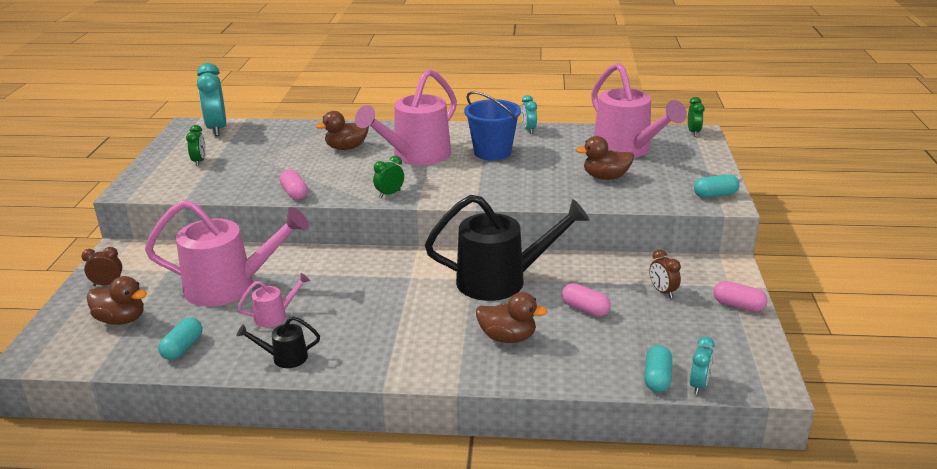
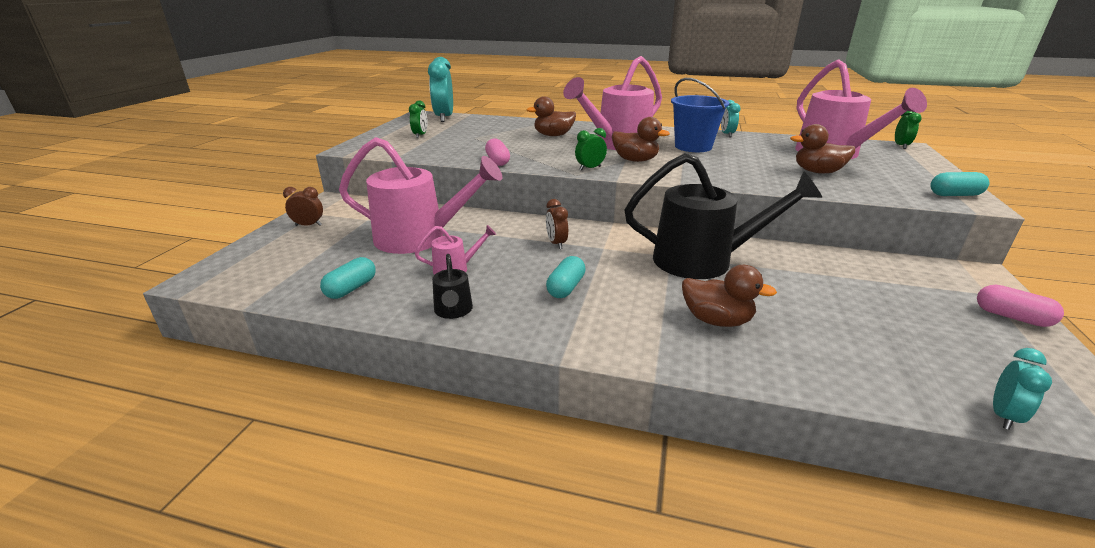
camera: 10 degrees right, 0 degrees up
(121, 320) = (305, 256): brown duck -> brown duck (635, 160)
(284, 358) = (453, 311): black watering can -> black watering can turned 105 degrees counterclockwise
(585, 309) = (808, 299): pink capsule -> none
(657, 378) = (934, 397): turquoise capsule -> turquoise capsule (566, 288)
(662, 292) = (902, 291): brown clock -> brown clock (556, 243)

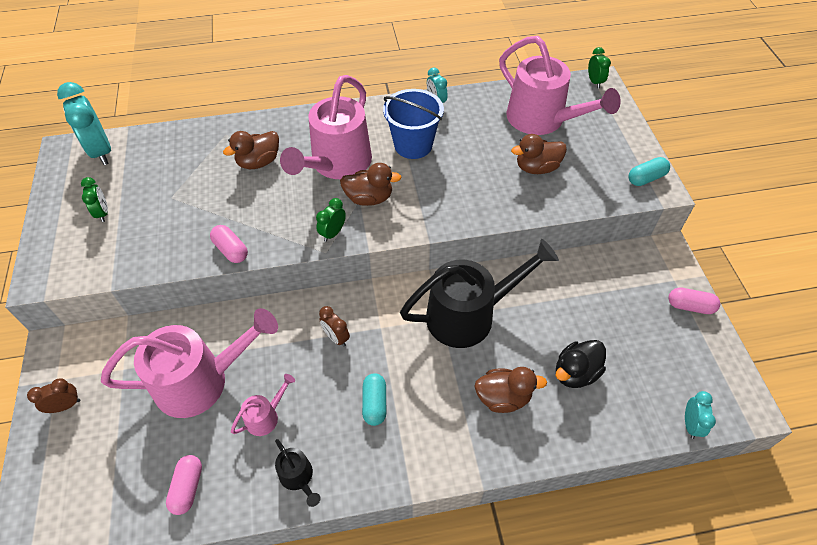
camera: 25 degrees left, 25 degrees up
(351, 288) = (188, 488): turquoise capsule -> pink capsule
(822, 326) = (575, 373): none -> black duck

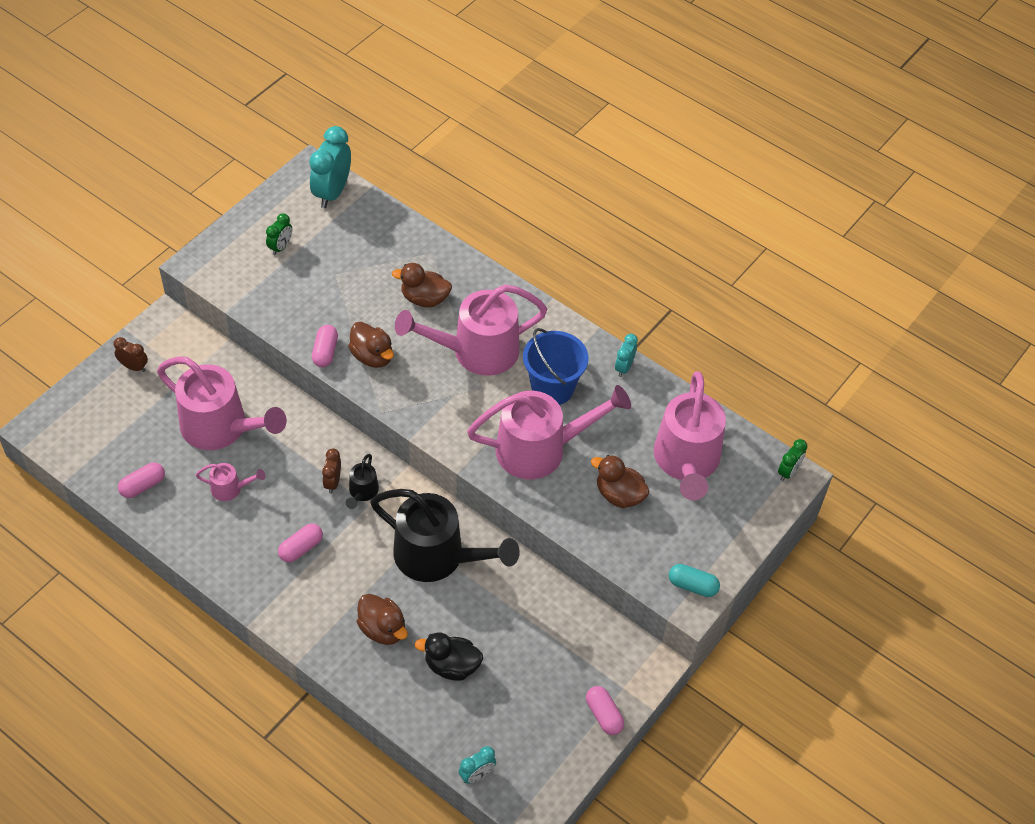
camera: 45 degrees right, 0 degrees up
(298, 478) = (205, 544): black watering can -> black watering can (362, 493)
(333, 233) = (403, 403): green clock -> none
(369, 198) = (462, 400): brown duck -> brown duck (372, 356)
(374, 403) = (301, 548): turquoise capsule -> pink capsule
(457, 183) = (541, 449): none -> pink watering can

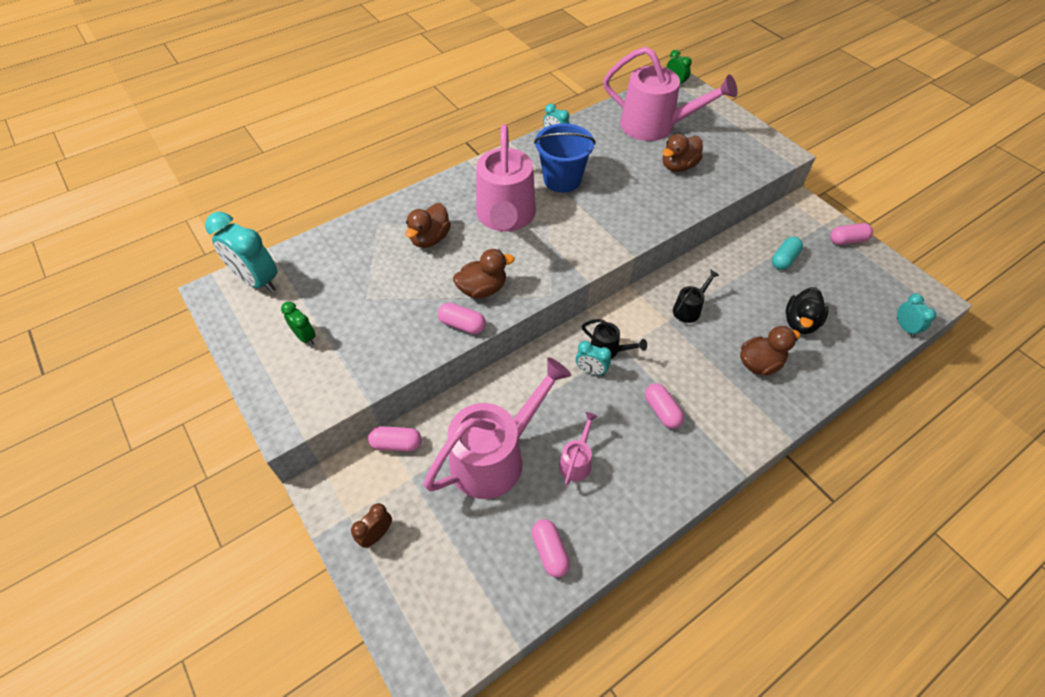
camera: 70 degrees left, 0 degrees up
(217, 355) = (396, 444): none -> pink capsule
(332, 482) = (591, 370): brown clock -> turquoise clock
(439, 557) = (689, 308): black watering can -> black watering can, size x0.44
(541, 449) = (623, 199): pink watering can -> none
(692, 586) = (767, 148): turquoise capsule -> turquoise capsule (784, 259)

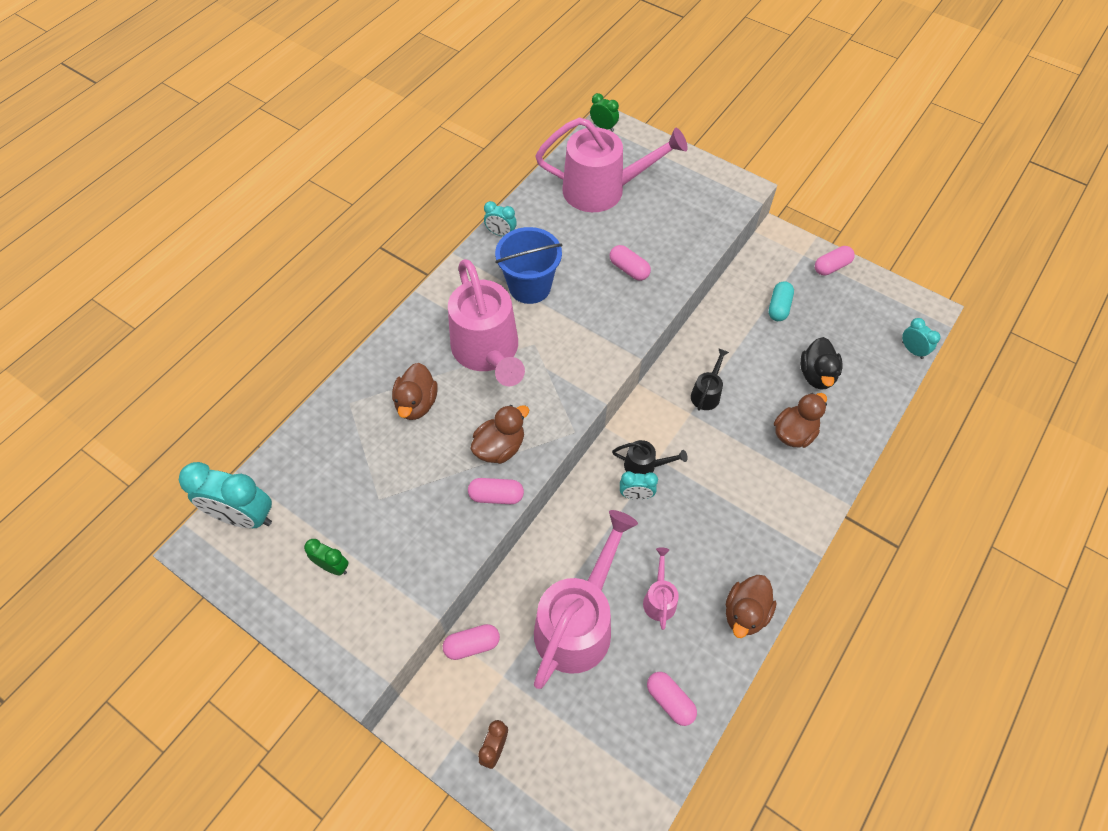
camera: 20 degrees left, 5 degrees up
(662, 411) = (720, 516): pink capsule -> pink capsule (629, 269)
(678, 166) = (645, 235): brown duck -> brown duck (745, 613)

